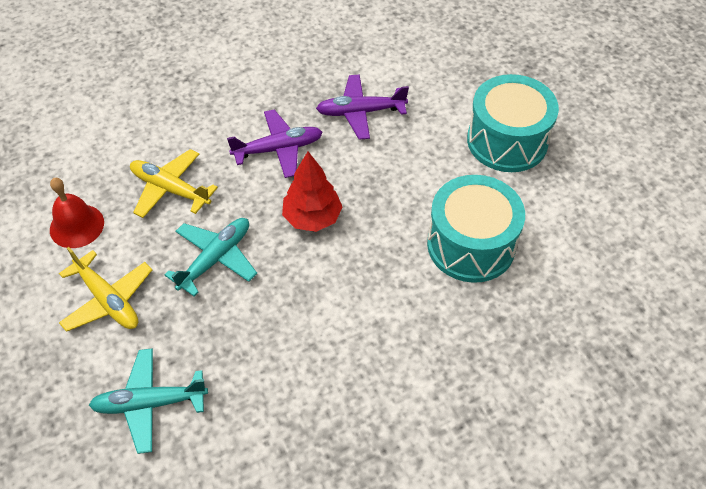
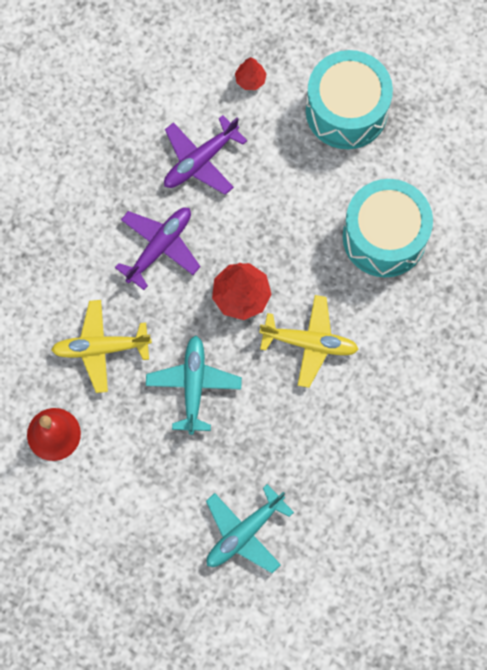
camera: 35 degrees left, 20 degrees up
(108, 300) = (140, 477): yellow plane -> yellow plane (310, 343)
(443, 83) = (250, 80): none -> red tree

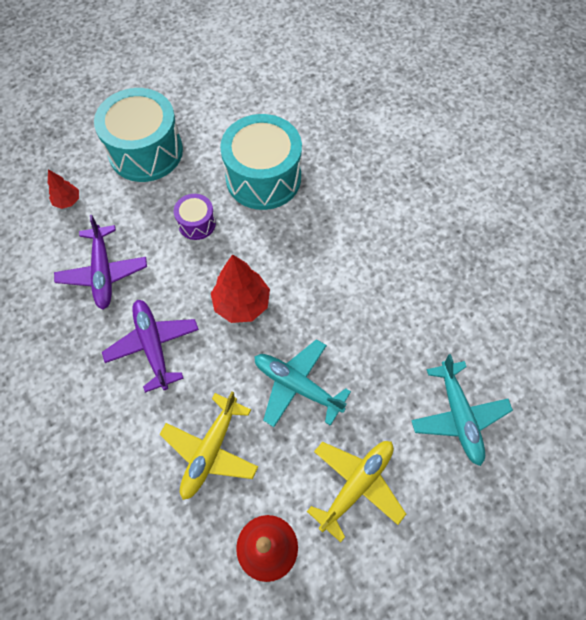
camera: 60 degrees left, 10 degrees down
(297, 207) = (197, 223): none -> purple drum
(310, 343) = (316, 273): yellow plane -> yellow plane (356, 485)

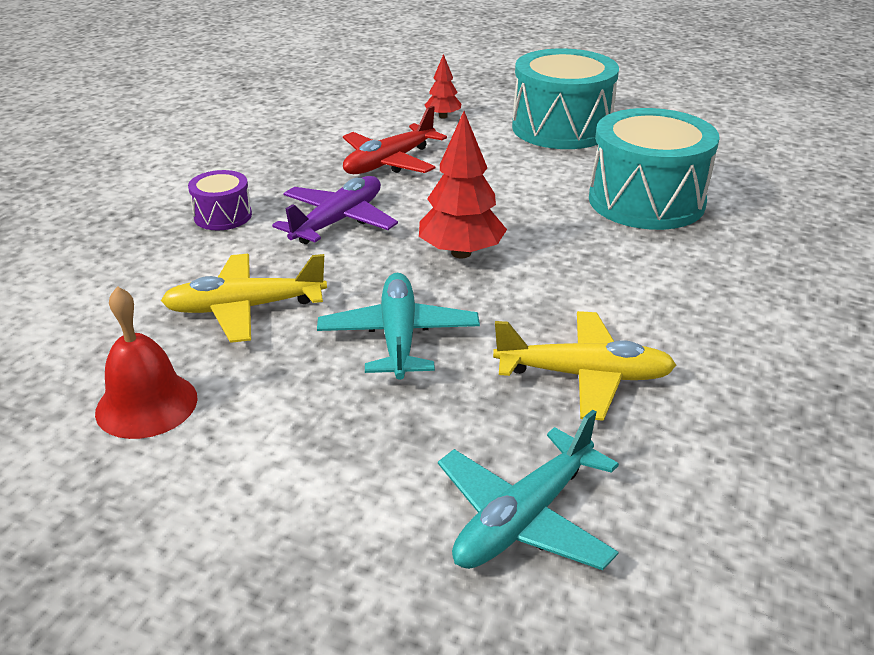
camera: 55 degrees right, 30 degrees down
(103, 272) = (389, 162): purple plane -> red plane
(197, 223) = (522, 186): purple drum -> purple drum (223, 216)
(356, 485) = (303, 450): yellow plane -> yellow plane (584, 375)

